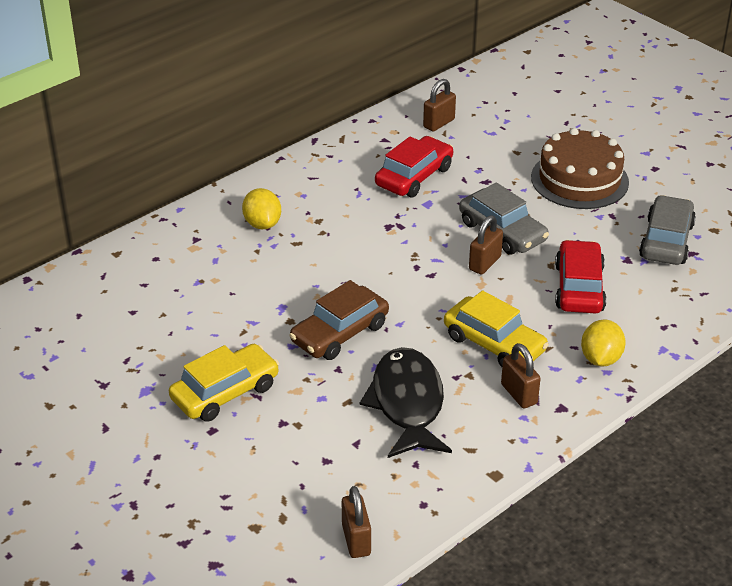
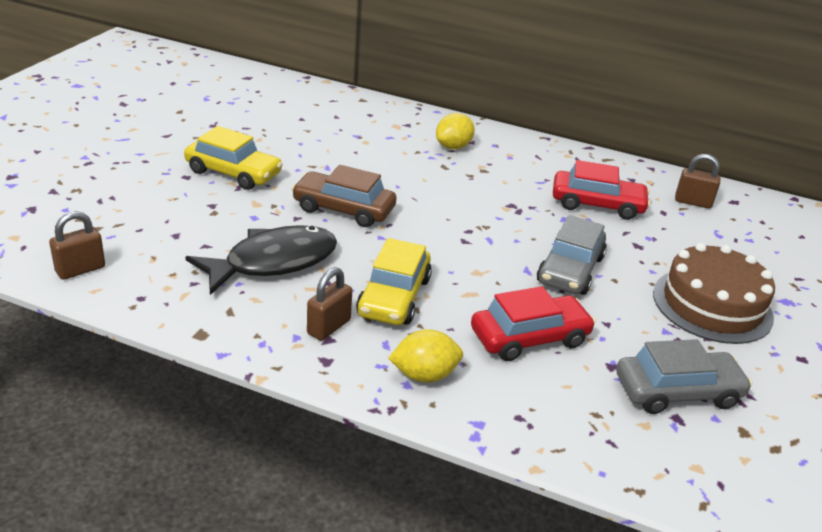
camera: 60 degrees right, 5 degrees down
(485, 263) = (510, 268): brown padlock -> none

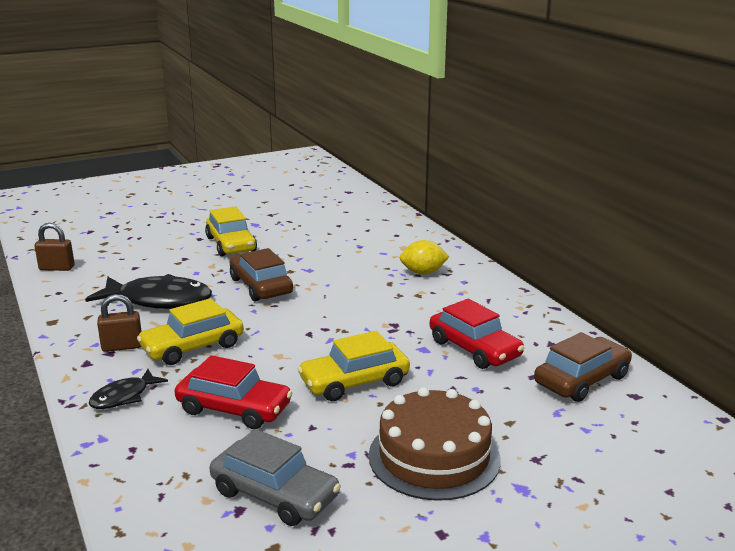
camera: 45 degrees right, 10 degrees down
(424, 375) = (124, 397): yellow lemon -> black fish
(570, 270) = (354, 382): grey car -> yellow car
(693, 202) = (582, 380): brown padlock -> brown car

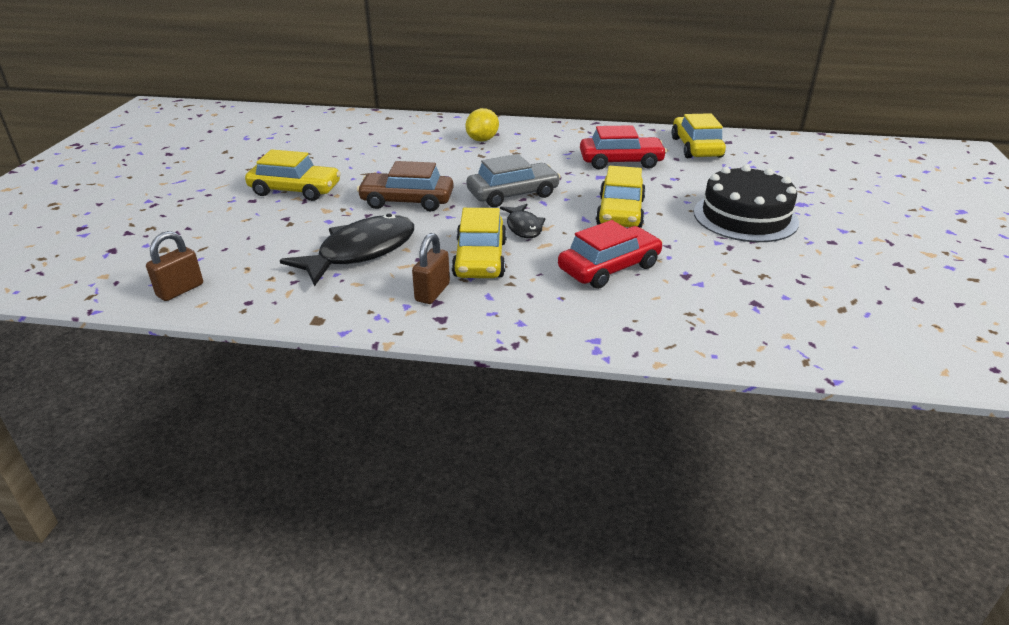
camera: 55 degrees left, 10 degrees up
(124, 397) = (532, 313): black fish -> black fish (523, 227)
(274, 494) = (747, 284): grey car -> grey car (513, 194)
(434, 456) = (745, 217): brown cake -> black cake
(582, 380) = (696, 147): brown car -> yellow car

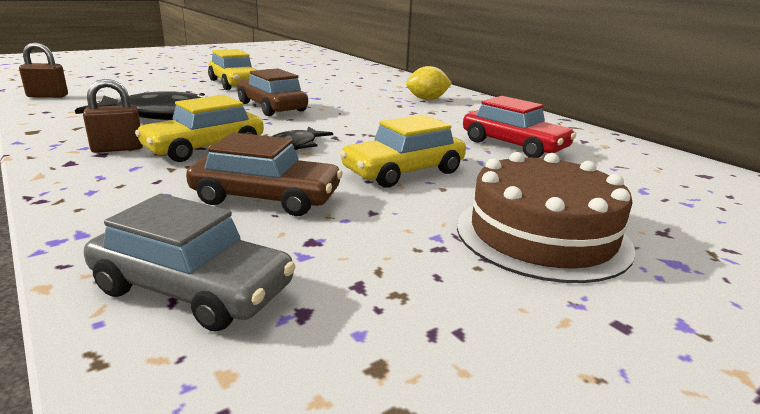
camera: 45 degrees right, 10 degrees down
(513, 194) = (351, 129): grey car -> grey car (192, 289)
(609, 268) = (266, 198): red car -> brown car
(696, 147) = (641, 165): yellow car -> none
(745, 217) = (542, 235): black cake -> brown cake

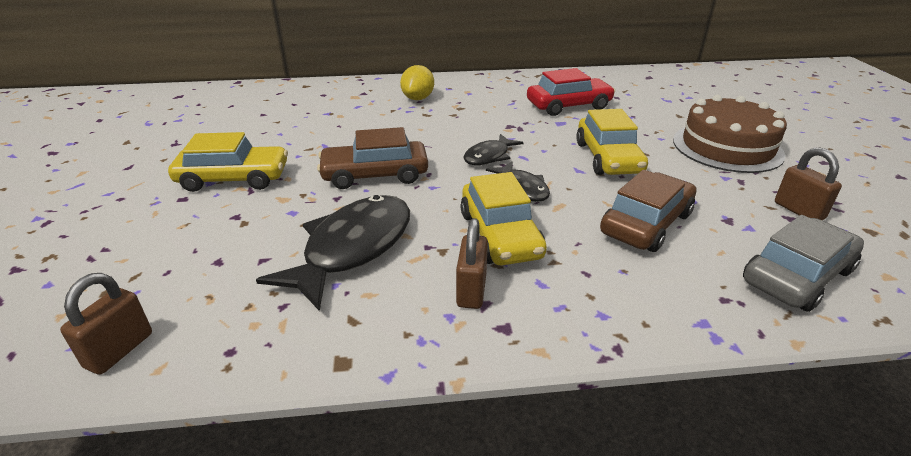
camera: 60 degrees left, 10 degrees up
(344, 130) = (489, 156): none -> black fish
(387, 293) = (798, 211): none -> brown padlock

